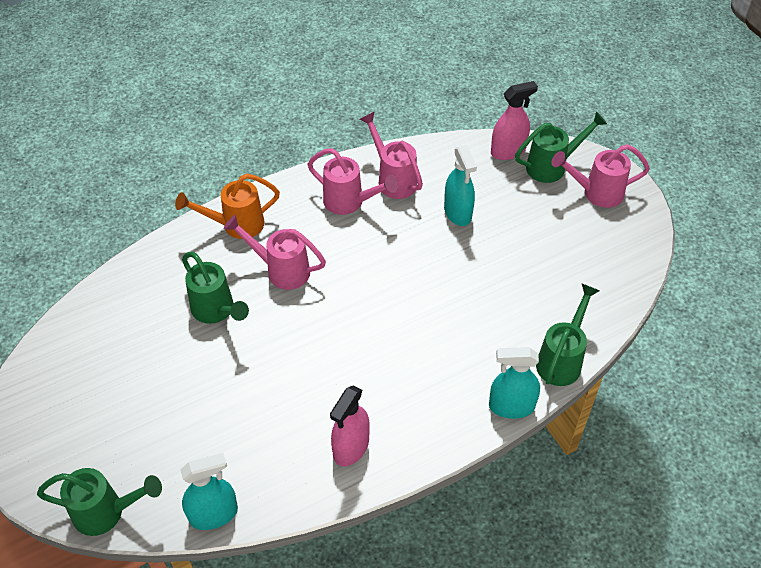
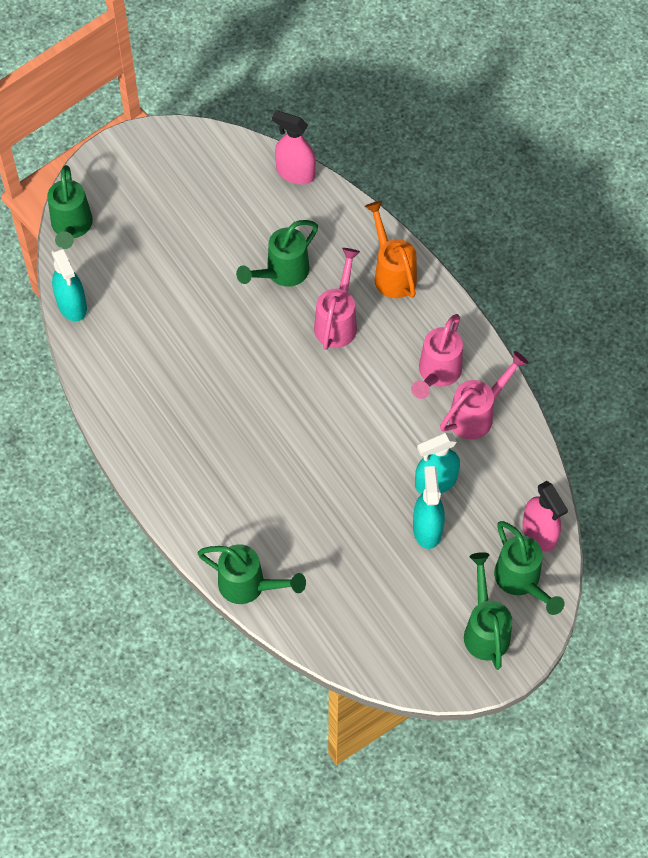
camera: 85 degrees right, 10 degrees up
(351, 447) = (140, 403): pink spray bottle -> pink spray bottle (295, 173)
(511, 406) = (191, 538): turquoise spray bottle -> turquoise spray bottle (427, 529)
(596, 193) = (485, 629): pink watering can -> green watering can

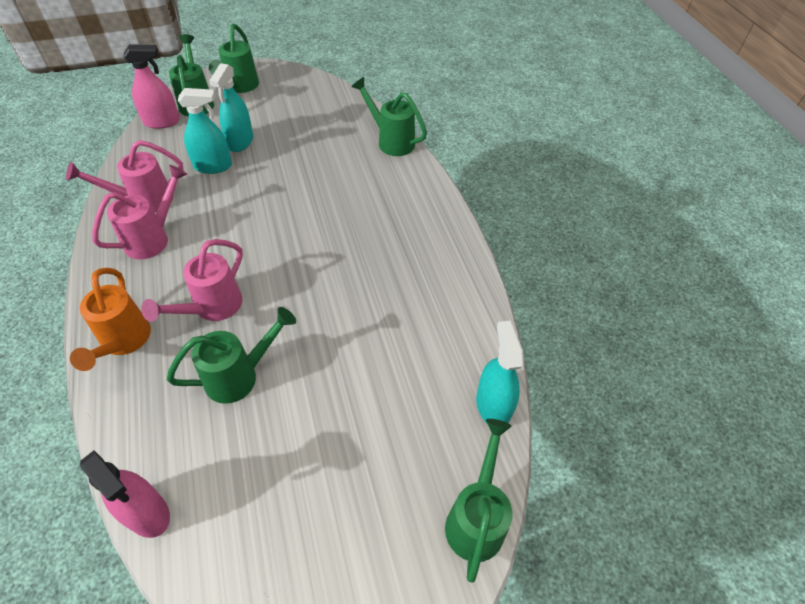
camera: 165 degrees left, 10 degrees down
(539, 533) = (162, 122): pink spray bottle -> pink spray bottle turned 90 degrees clockwise

